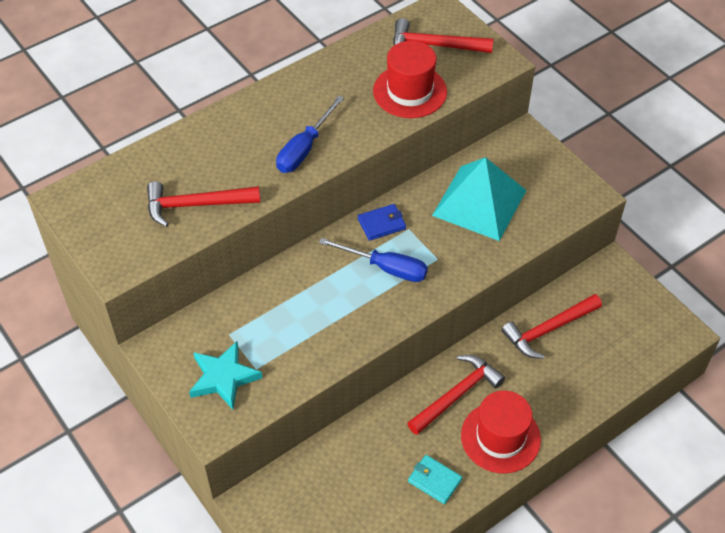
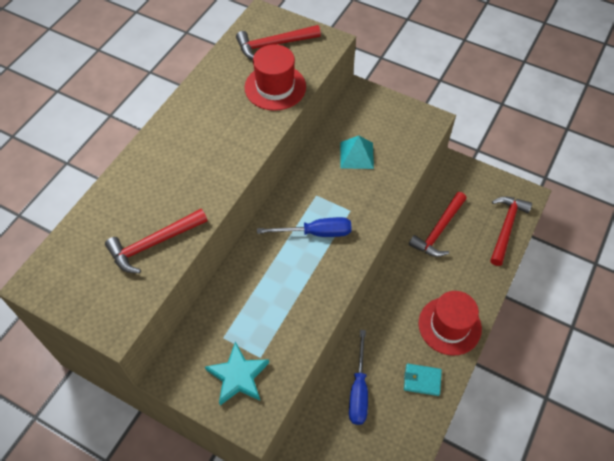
camera: 25 degrees left, 5 degrees up
(304, 148) = (218, 162): blue screwdriver -> blue screwdriver (358, 390)
(381, 224) = (294, 199): blue wallet -> none
(457, 394) = (402, 306): red hammer -> red hammer (506, 227)
(479, 202) = (356, 155): turquoise pyramid -> turquoise pyramid, size x0.57

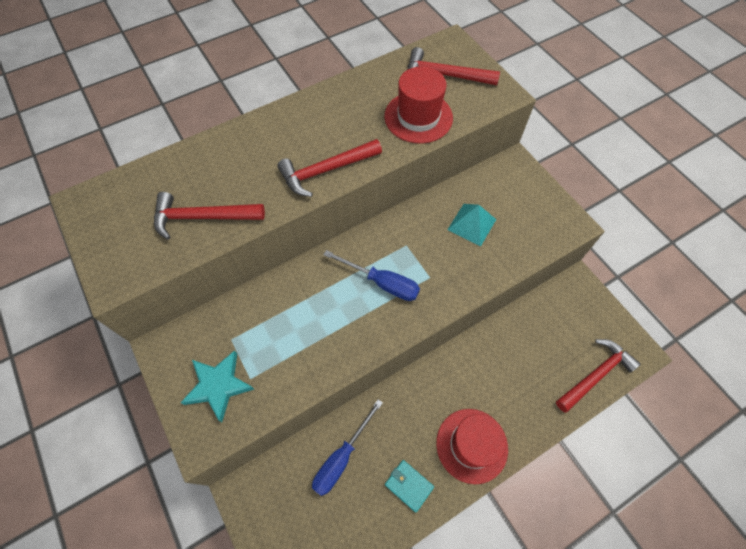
camera: 30 degrees right, 5 degrees up
(438, 230) = (520, 340): red hammer -> red hammer (326, 170)

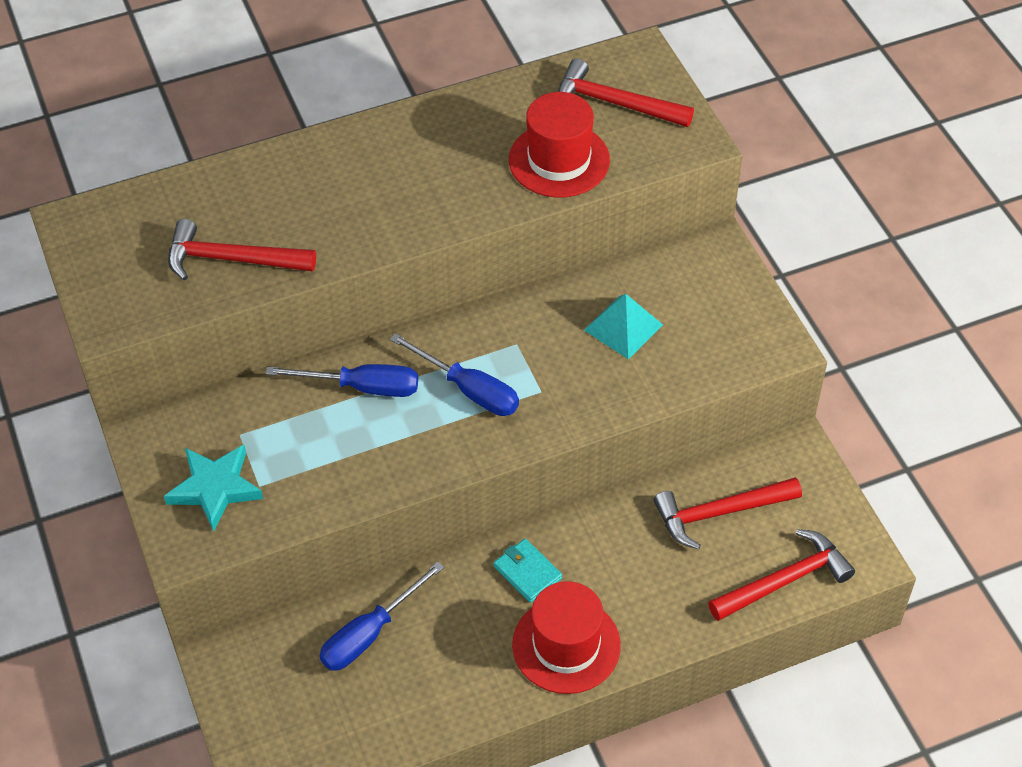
camera: 10 degrees right, 10 degrees down
(310, 291) = (362, 387): none -> blue screwdriver
(326, 170) = (410, 218): red hammer -> red hammer (719, 513)
(408, 485) = (460, 681): turquoise wallet -> turquoise wallet (527, 572)

